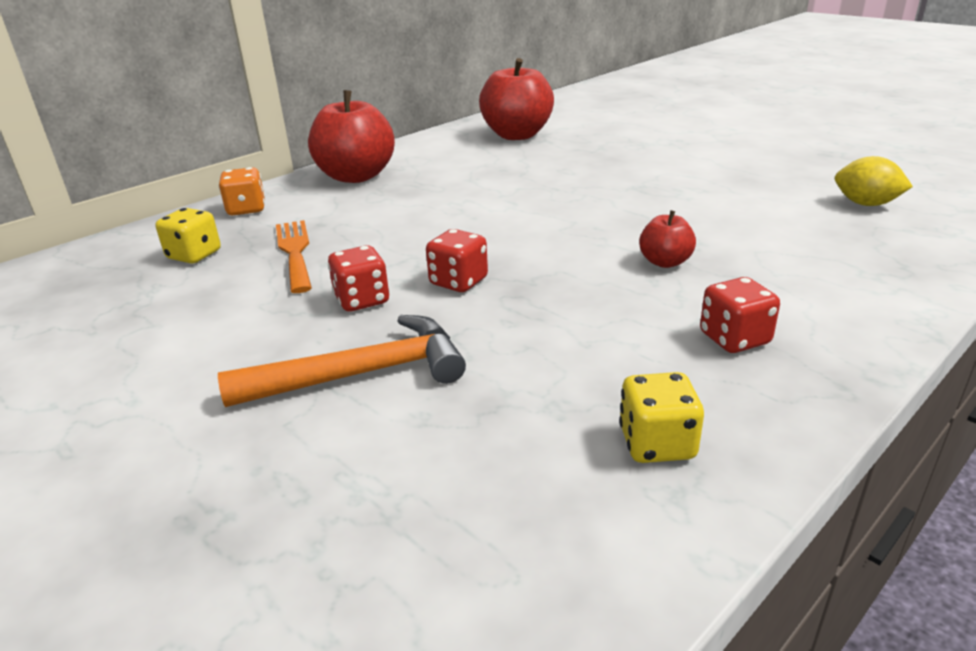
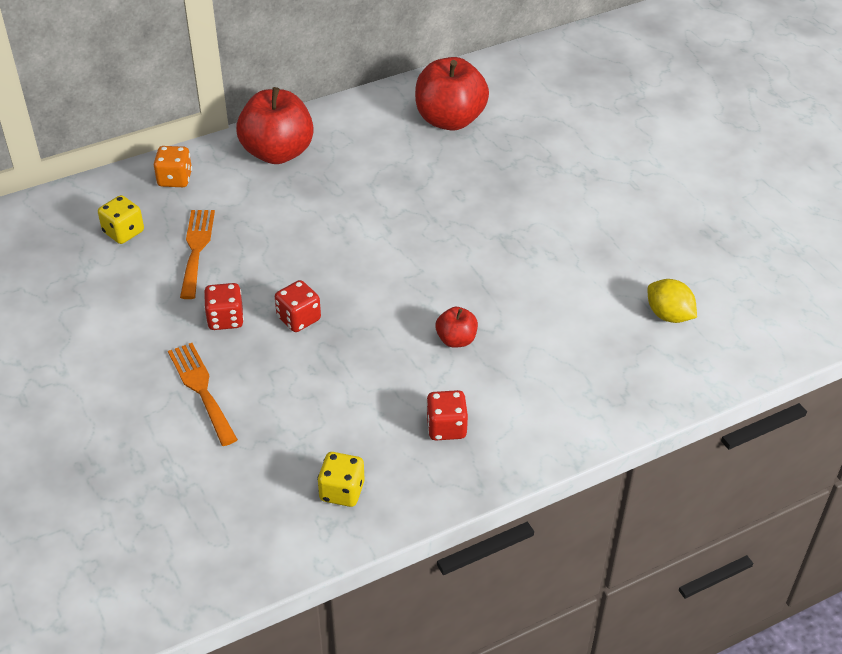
camera: 15 degrees right, 15 degrees up
(362, 374) = (201, 389): orange hammer -> orange fork

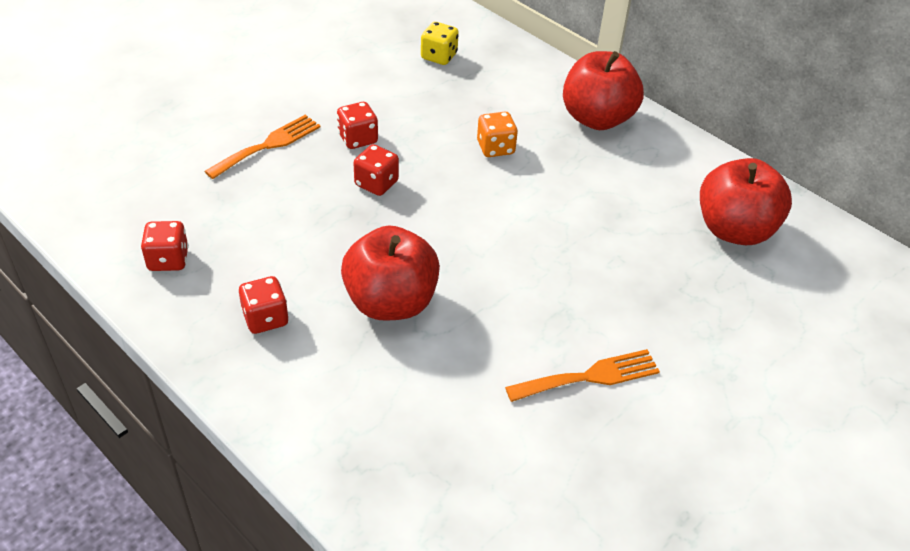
camera: 70 degrees right, 0 degrees up
(175, 179) = (521, 67): orange dice -> orange dice (495, 148)
(196, 249) = (438, 101): orange fork -> orange fork (589, 377)
(342, 491) = (168, 260): yellow dice -> red dice
(456, 340) = (391, 302): red apple -> red apple, size x2.06
(668, 315) = (508, 496): yellow lemon -> none

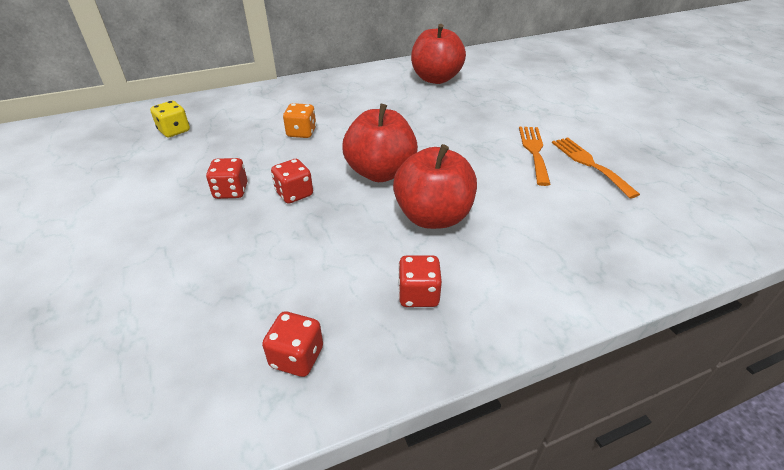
camera: 65 degrees left, 5 degrees down
(268, 145) = (187, 246): orange fork -> orange fork (589, 164)
(597, 118) = (307, 91): red apple -> red apple (380, 172)

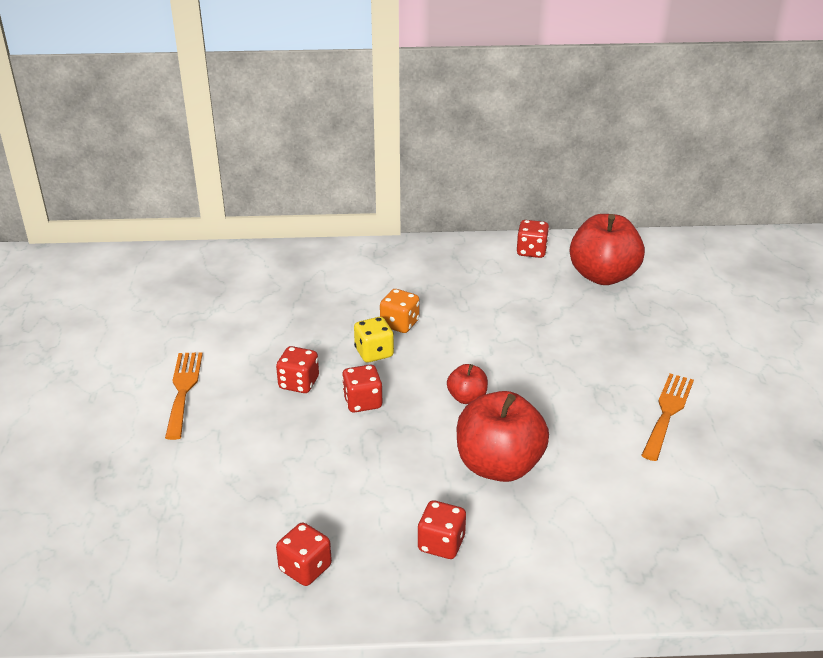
camera: 20 degrees right, 5 degrees down
(174, 131) = (261, 291): yellow dice -> yellow dice (374, 353)
(378, 73) = (531, 251): none -> red dice
(380, 172) = (467, 398): red apple -> red apple, size x0.49
(589, 164) = (727, 445): orange fork -> orange fork (183, 390)

